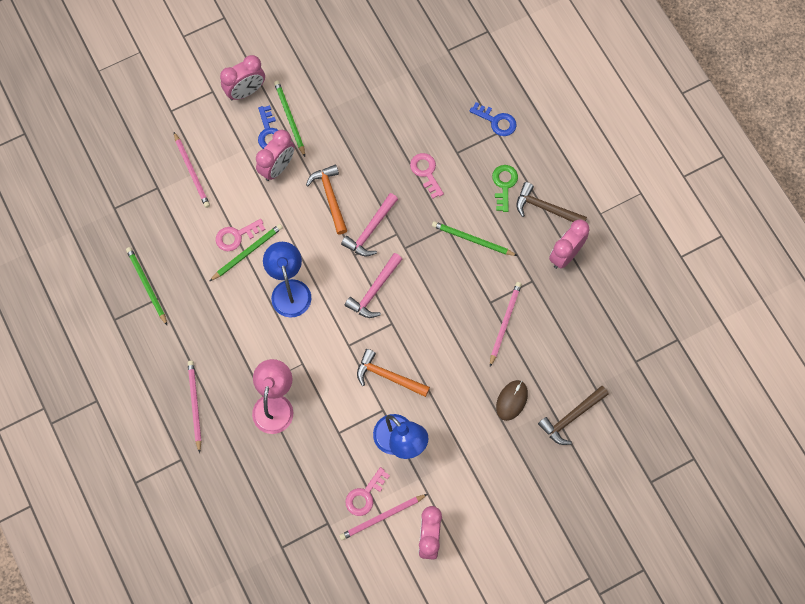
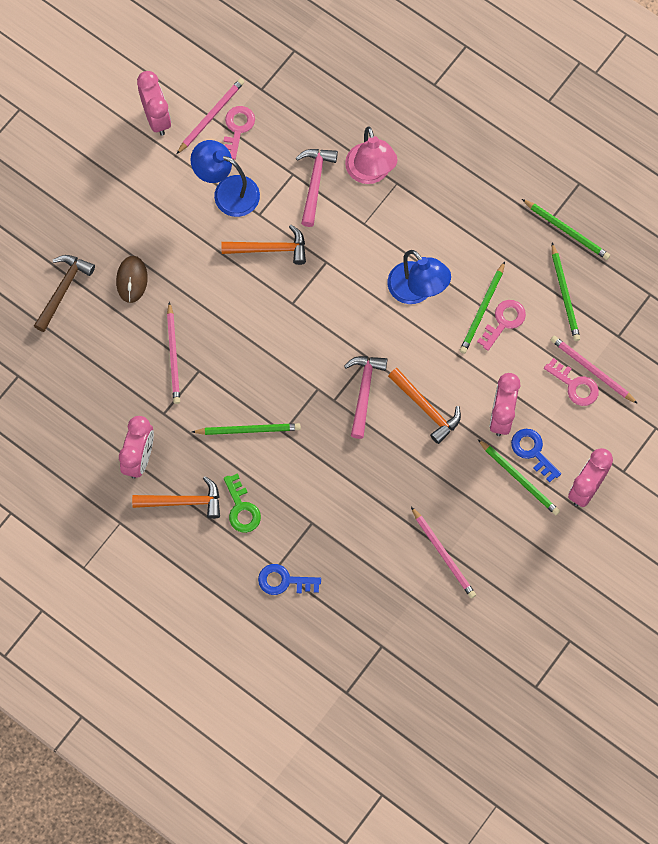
camera: 155 degrees right, 0 degrees up
(178, 237) = (565, 294): none -> green pencil
(195, 405) = (449, 138): pink pencil -> pink pencil (443, 554)
(374, 290) = (327, 329): pink hammer -> pink hammer (314, 183)
(426, 172) = (335, 484): pink key -> pink key (575, 385)
(546, 208) = (183, 501): brown hammer -> orange hammer

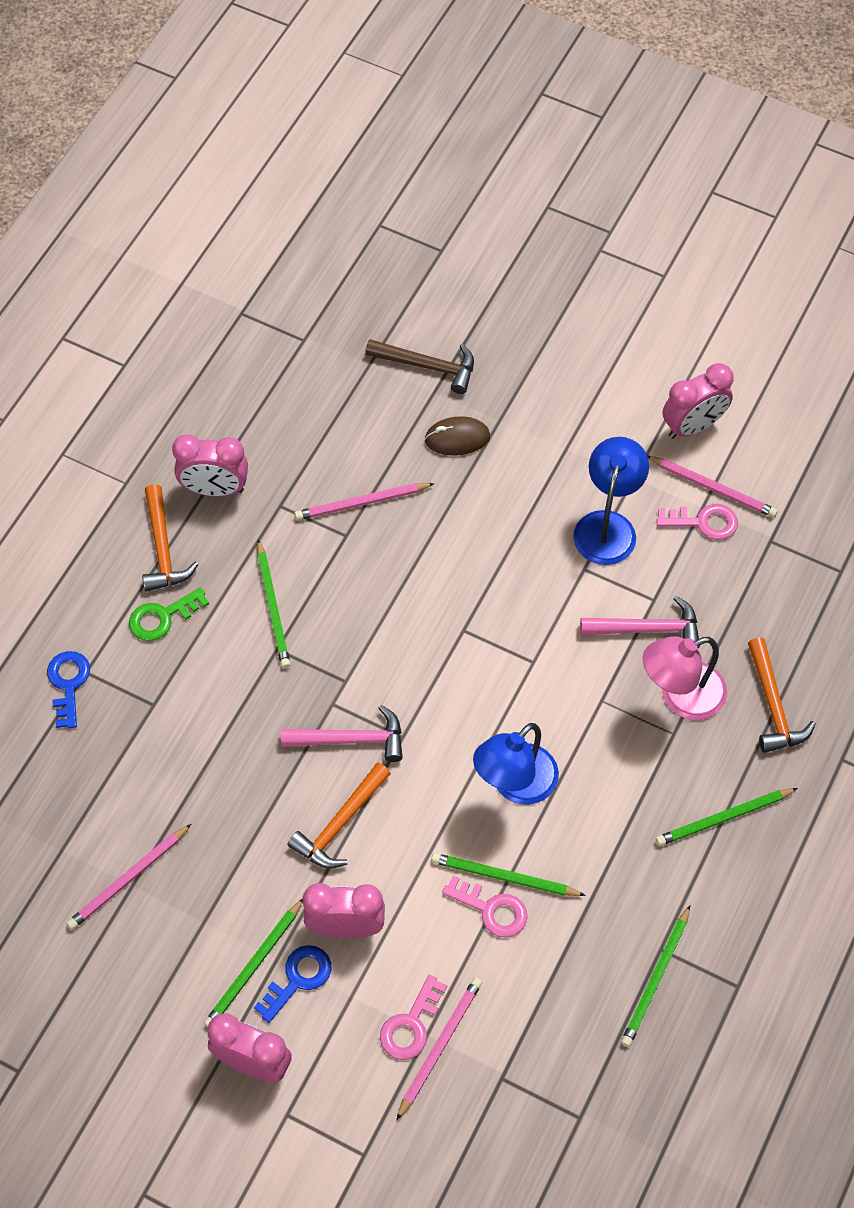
camera: 80 degrees right, 10 degrees down
(269, 249) = (536, 590): orange hammer -> orange hammer (773, 705)
(565, 294) = (553, 990): green pencil -> green pencil (724, 818)

